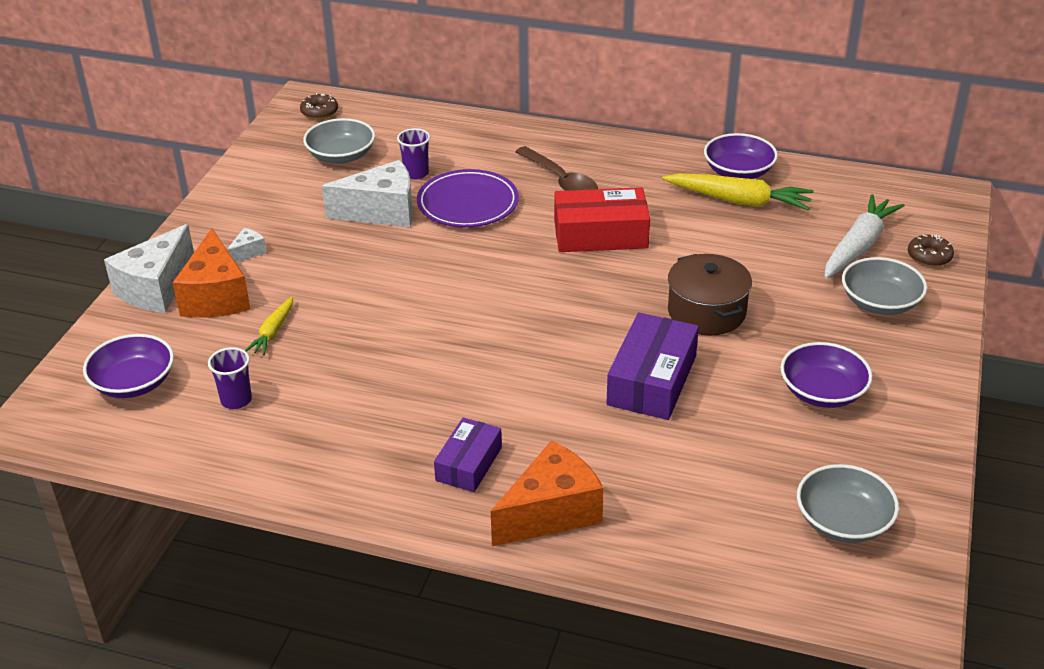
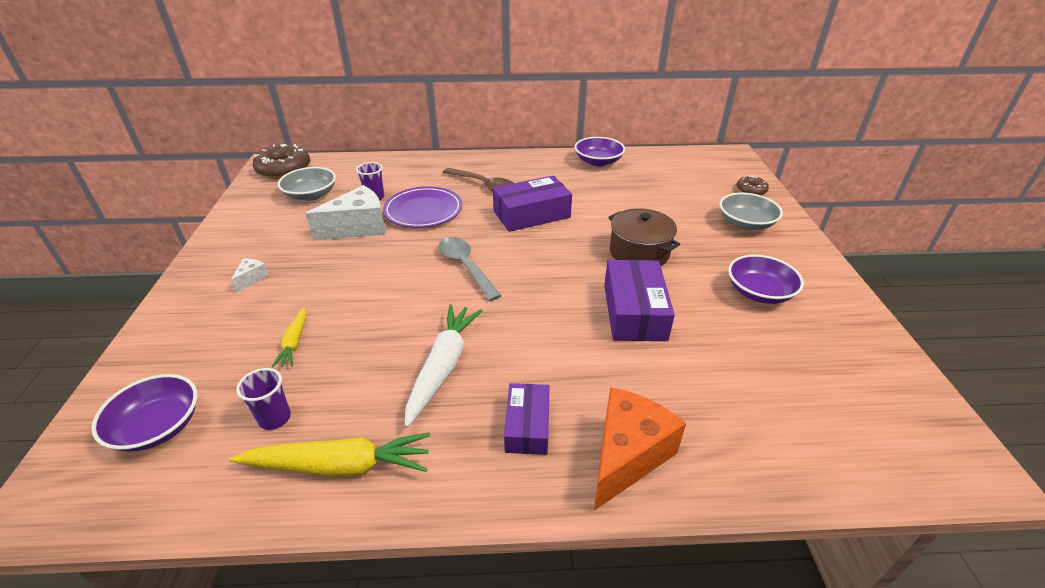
camera: 20 degrees left, 0 degrees up
(156, 288) = (168, 326): white cheese -> none
(216, 296) = (230, 322): orange cheese -> none
(319, 112) = (284, 169): brown donut -> brown donut, size x1.87
(485, 286) = (465, 267): none -> grey spoon
(600, 234) = (531, 214): red box -> purple box
(739, 201) = (610, 178): yellow carrot -> yellow carrot (339, 466)
(843, 521) = (857, 394): grey bowl -> none
(858, 246) = (704, 192): white carrot -> white carrot (443, 367)

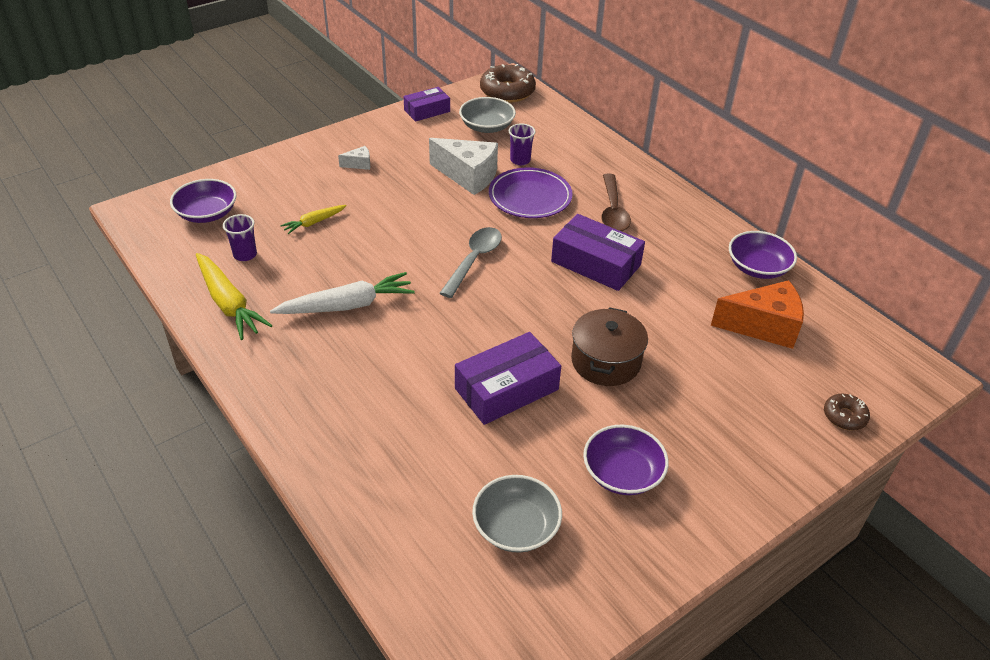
camera: 55 degrees right, 5 degrees up
(527, 426) = (322, 375): purple box -> purple box (427, 111)
(627, 456) = (331, 441): orange cheese -> orange cheese (763, 326)
(745, 223) = (755, 430): grey bowl -> grey bowl (516, 527)

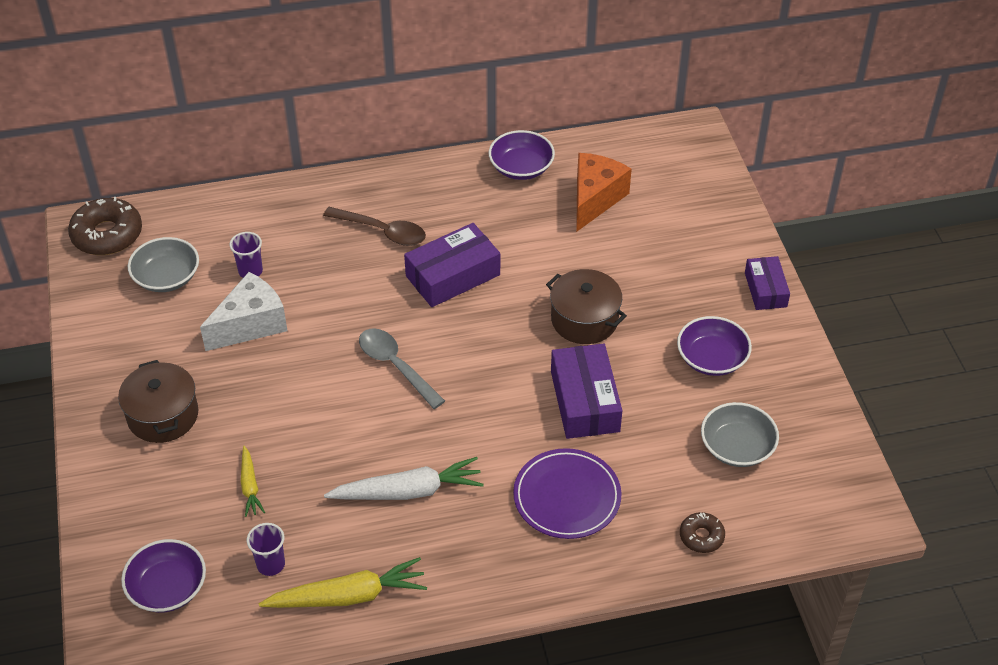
camera: 65 degrees left, 5 degrees up
(347, 305) = (408, 491): white carrot -> white carrot turned 75 degrees clockwise
(359, 164) = (163, 415): white cheese -> brown pot
(427, 111) = (94, 320): purple box -> purple box (765, 290)
(530, 197) = (320, 286): purple plate -> purple plate (567, 497)
(844, 416) = (713, 199): brown donut -> brown donut (701, 536)

